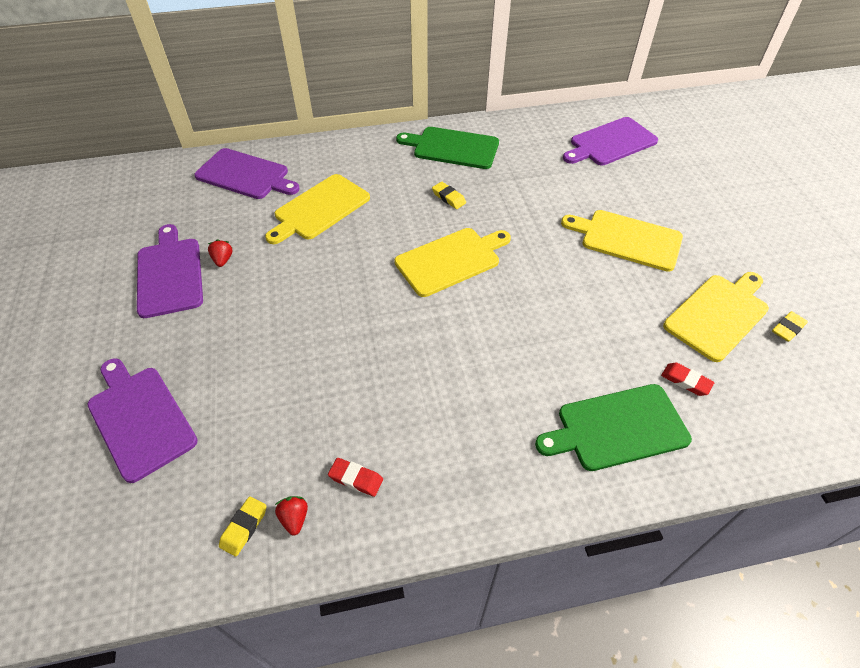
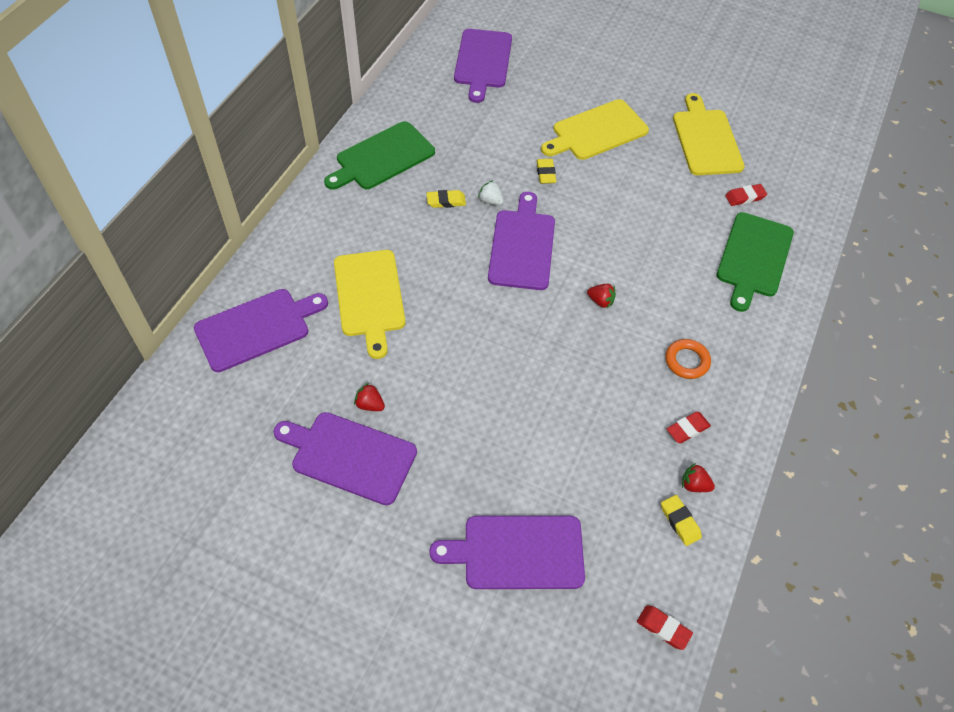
camera: 55 degrees left, 5 degrees up
(115, 575) = (663, 628): none -> red eraser
(435, 437) = (687, 361): none -> orange ring
(444, 338) = (600, 301): none -> red strawberry
(451, 260) = (522, 246): yellow cutting board -> purple cutting board
(476, 220) = (491, 201): none -> white strawberry
(787, 329) = (745, 117): yellow eraser -> yellow eraser (546, 173)

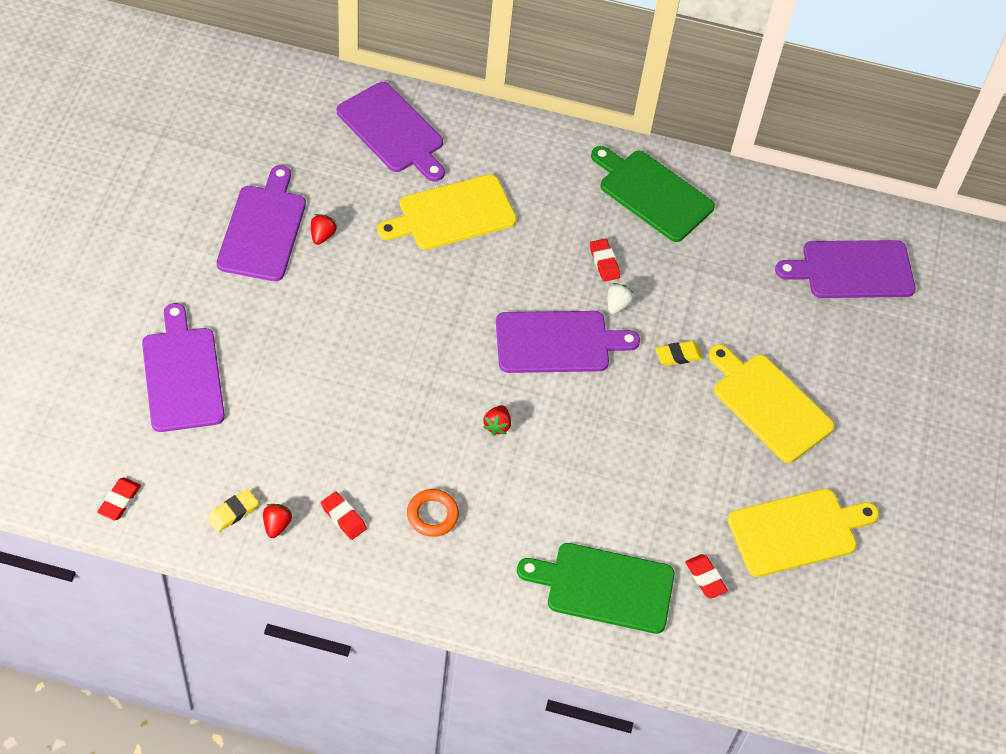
camera: 75 degrees right, 0 degrees up
(446, 201) = (604, 262): yellow eraser -> red eraser

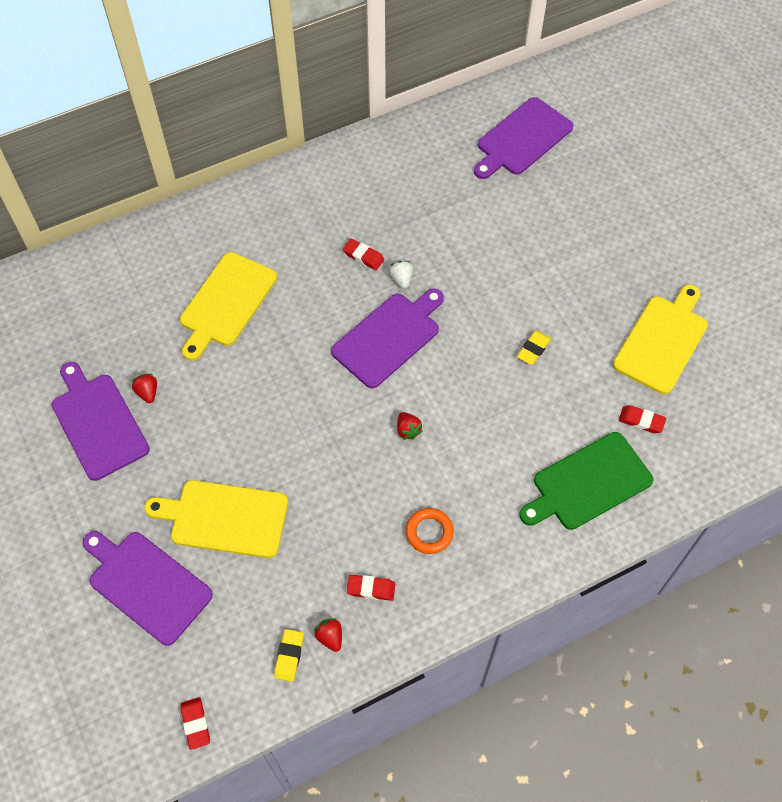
camera: 35 degrees left, 5 degrees up
(392, 131) = (122, 274): purple cutting board -> none
(652, 193) = (347, 183): green cutting board -> none
(678, 355) = (474, 283): yellow eraser -> yellow eraser (533, 349)
(769, 404) = (562, 270): yellow cutting board -> yellow cutting board (224, 518)

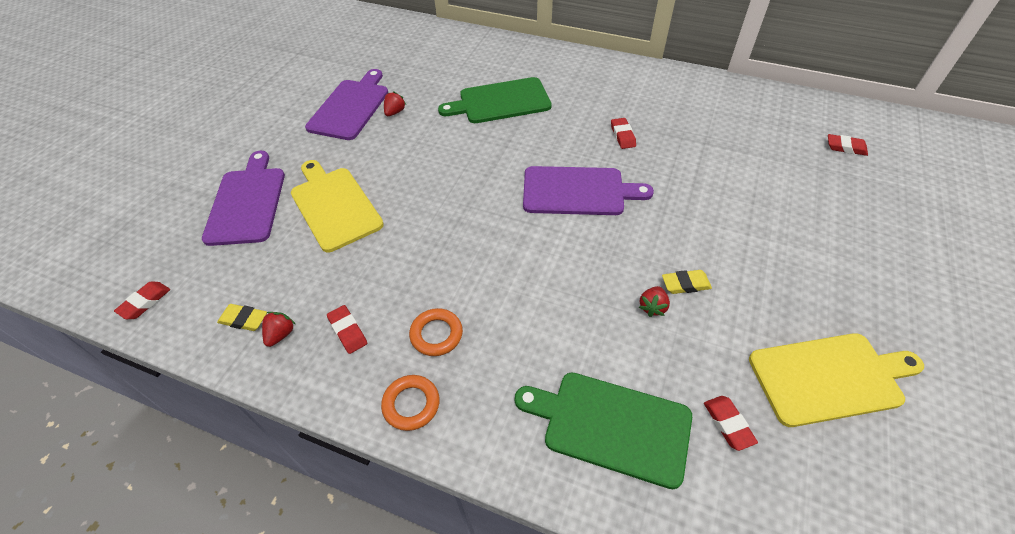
camera: 50 degrees right, 10 degrees down
(226, 303) = (501, 101): yellow cutting board -> green cutting board
(289, 656) = (244, 319): yellow eraser -> yellow eraser turned 45 degrees clockwise
(401, 279) = (633, 166): white strawberry -> none
(408, 430) = (514, 255): red strawberry -> red strawberry (652, 307)
(471, 587) = (411, 404): none -> orange ring
(522, 139) = (845, 147): purple cutting board -> red eraser

